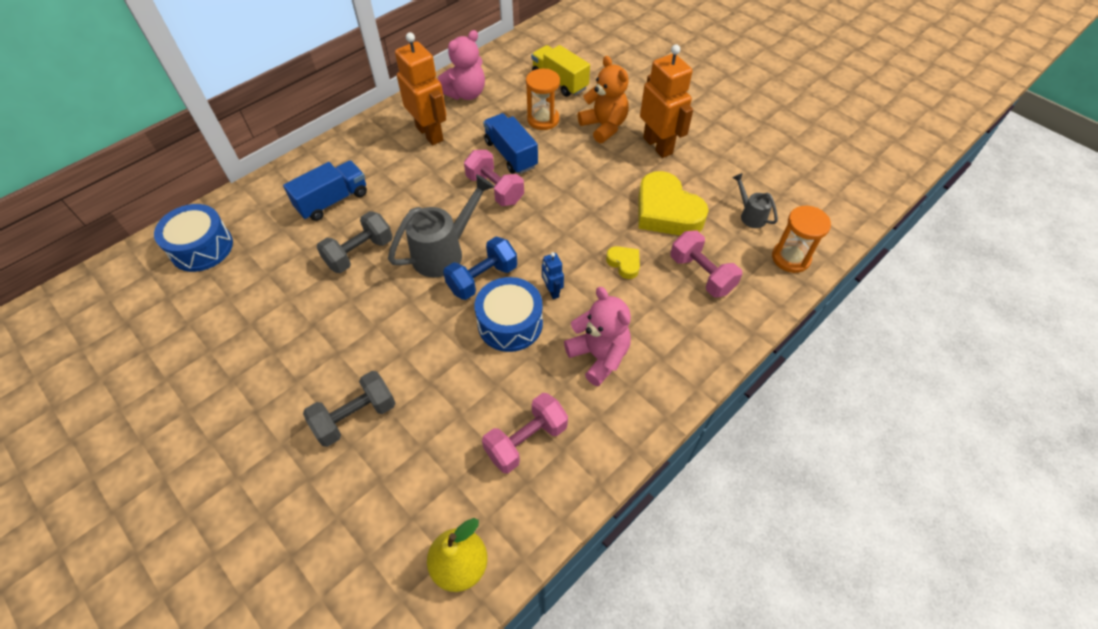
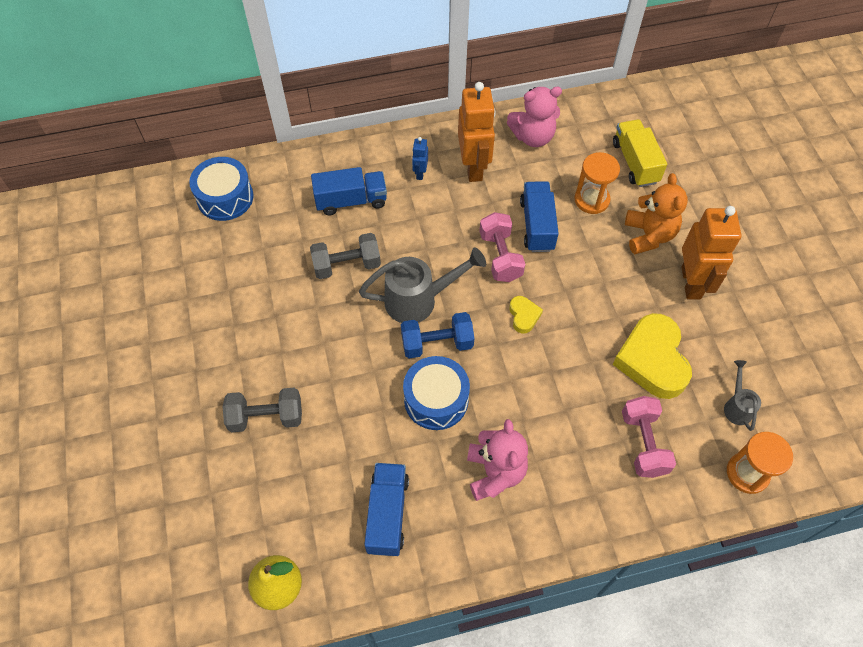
camera: 30 degrees right, 5 degrees up
(526, 440) = (387, 514): pink dumbbell -> blue truck
(552, 291) = (491, 387): blue robot -> blue robot (420, 173)
(624, 263) = (575, 394): yellow heart -> yellow heart (524, 316)

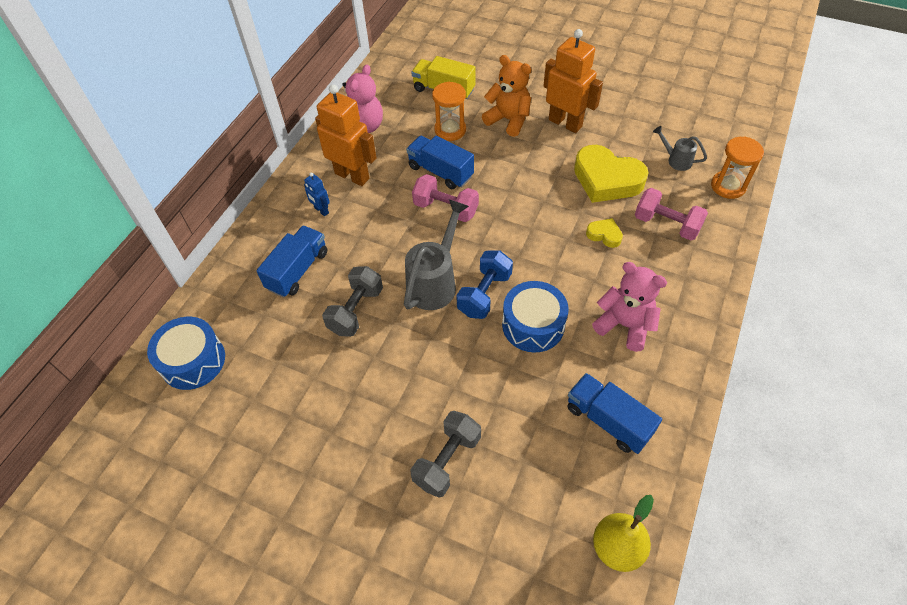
camera: 50 degrees left, 5 degrees down
(524, 316) = (509, 226): yellow heart -> yellow heart (604, 235)

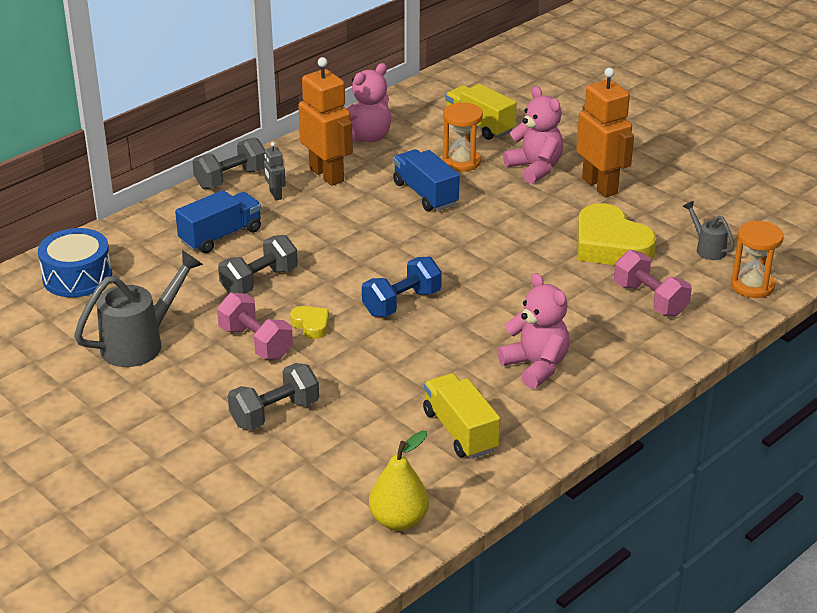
camera: 20 degrees right, 20 degrees down
(275, 204) = (231, 179): none -> grey dumbbell
(321, 210) = (275, 195): blue robot -> grey robot
(435, 282) = (356, 280): grey watering can -> grey watering can (140, 343)
(446, 209) = (409, 226): pink dumbbell -> pink dumbbell (255, 343)
(508, 120) = (535, 168): orange teddy bear -> pink teddy bear
(533, 325) = (436, 340): blue drum -> none
(604, 235) = (570, 290): yellow heart -> yellow heart (311, 325)
(608, 420) = (460, 431): blue truck -> yellow truck

